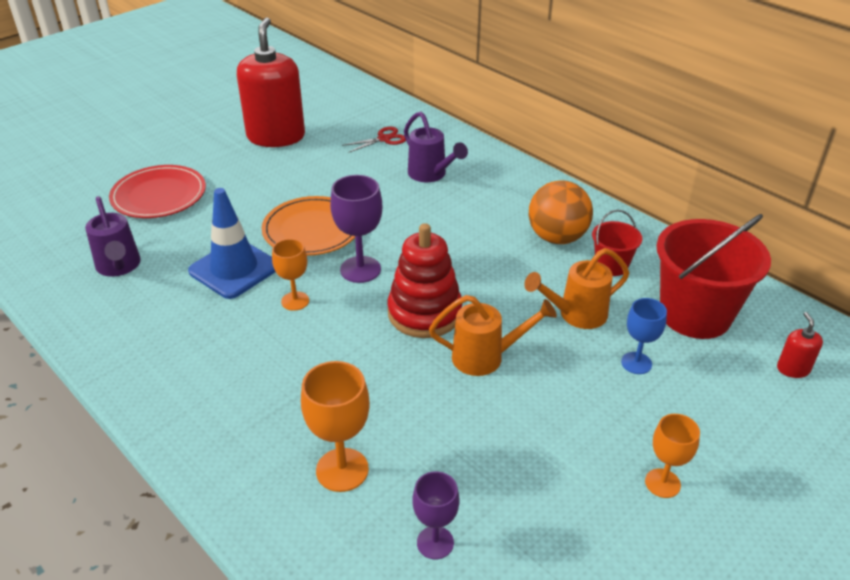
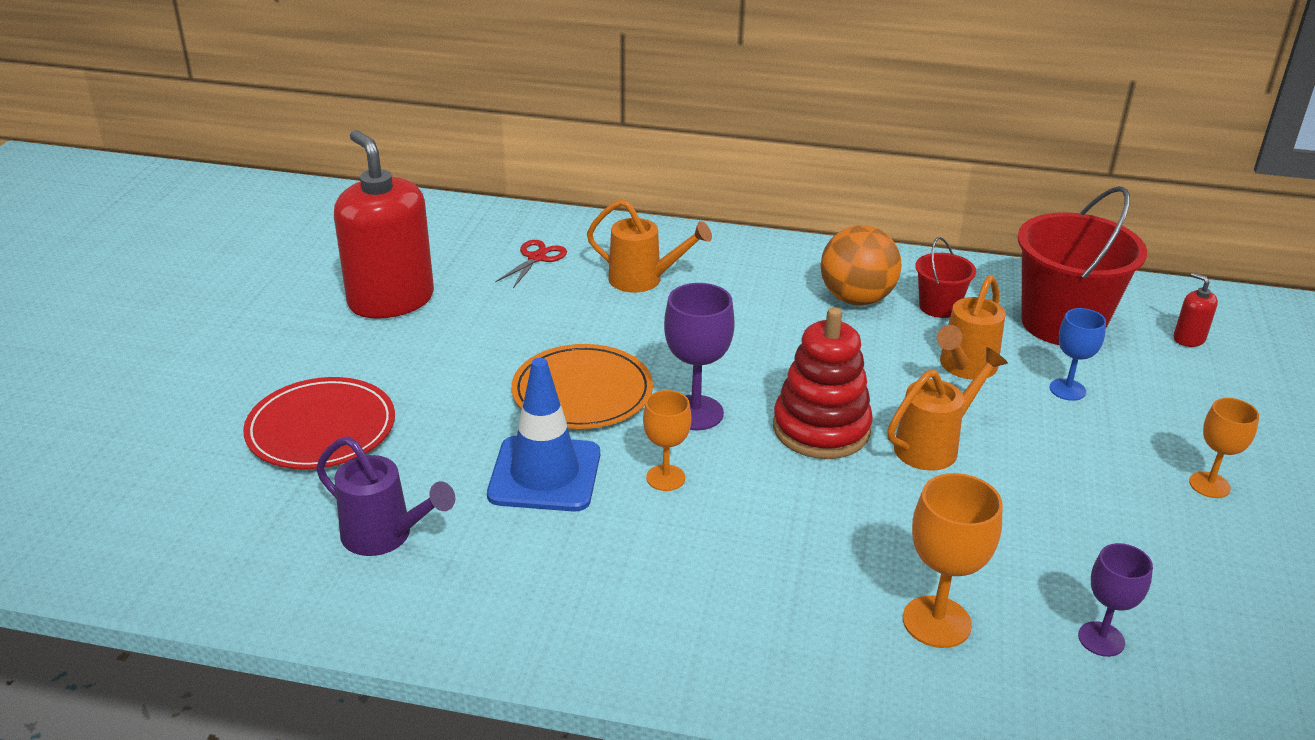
camera: 35 degrees left, 5 degrees down
(430, 175) = (643, 280): purple watering can -> orange watering can

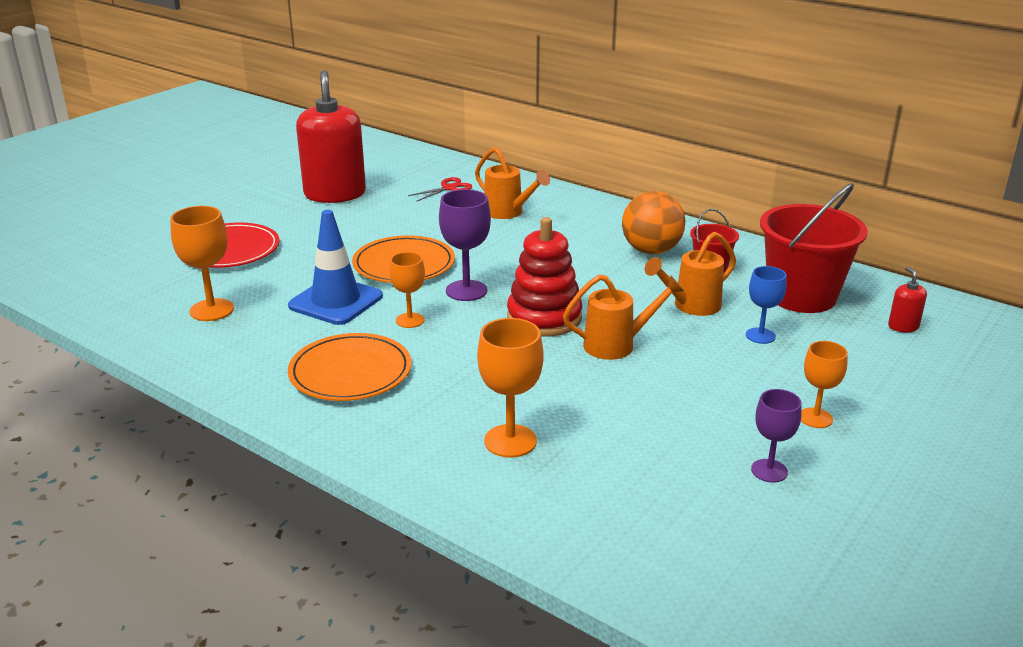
camera: 25 degrees right, 5 degrees down
(385, 536) = (211, 310): purple watering can -> orange goblet
(661, 580) = (350, 372): none -> orange plate
(1101, 639) = (621, 483): purple goblet -> purple goblet (769, 471)

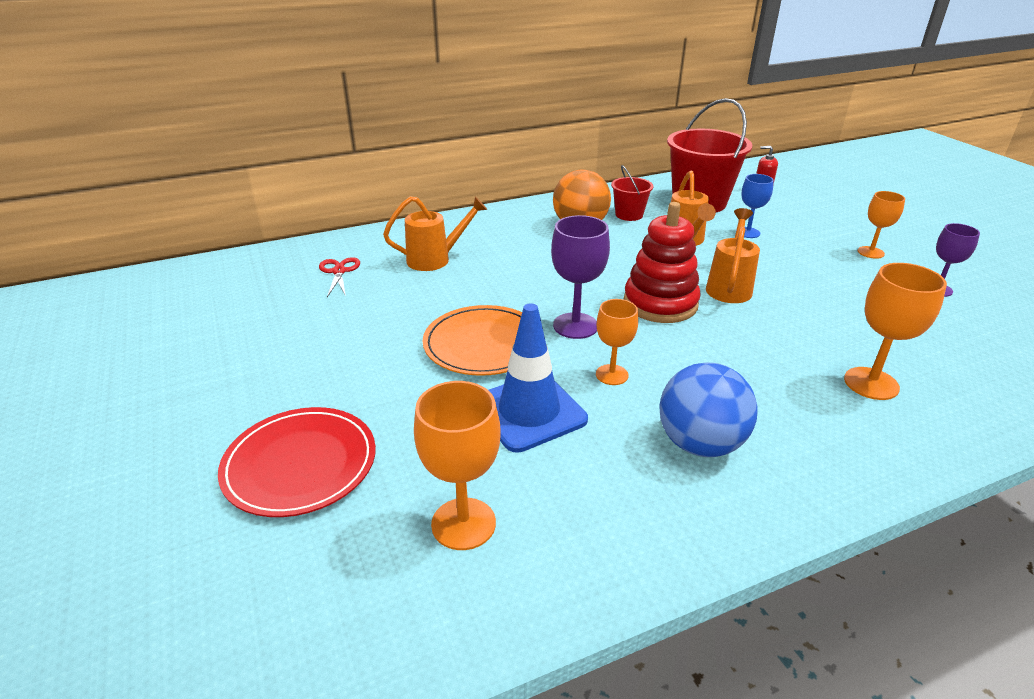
camera: 60 degrees left, 5 degrees up
(335, 194) = (250, 340): red soap dispenser -> none
(350, 372) = (700, 444): orange plate -> blue ball

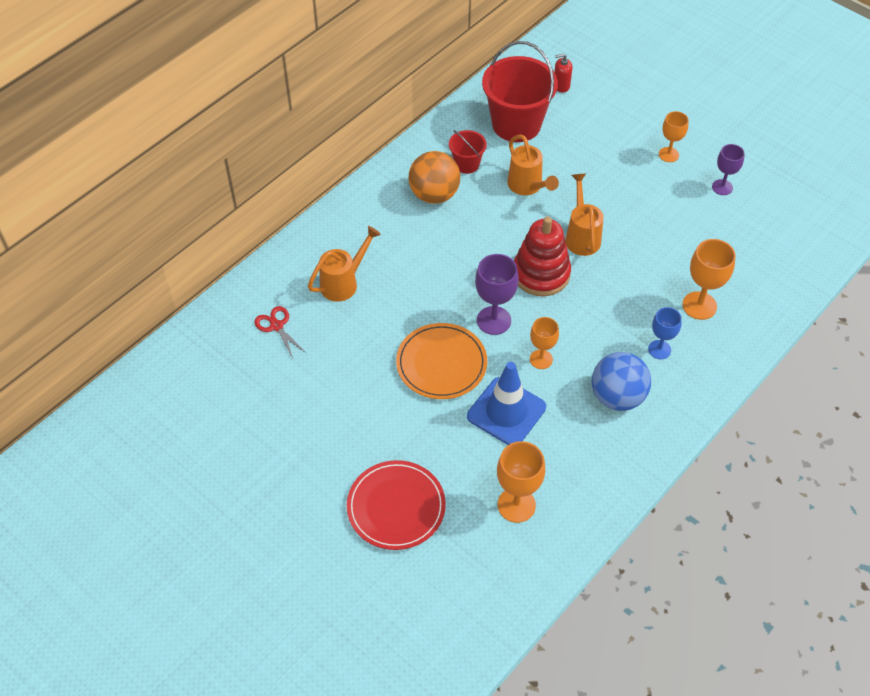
camera: 25 degrees left, 20 degrees up
(747, 232) = (571, 158): blue goblet -> blue goblet (659, 349)

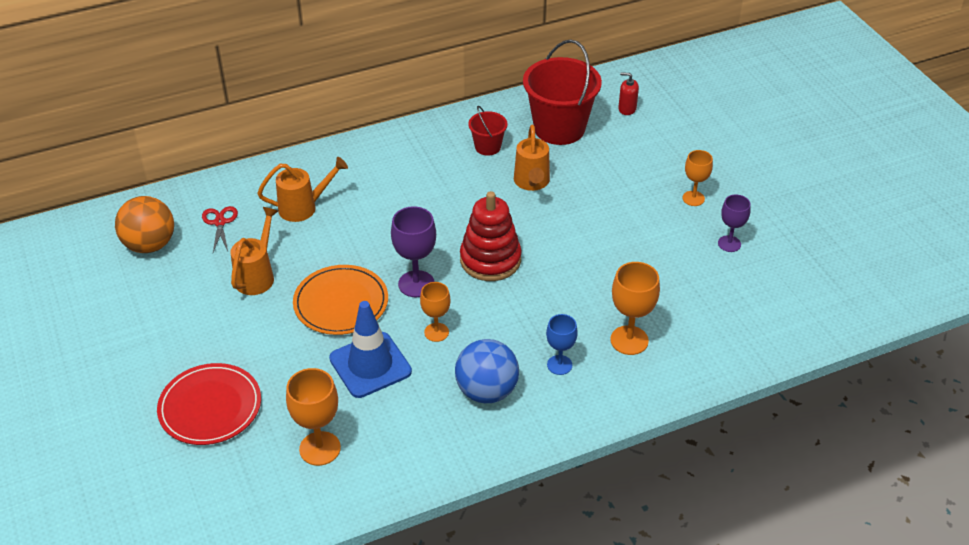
camera: 25 degrees right, 10 degrees down
(434, 195) = (439, 162): orange ball -> orange ball (150, 245)
(581, 236) = (553, 241): orange watering can -> orange watering can (257, 275)

